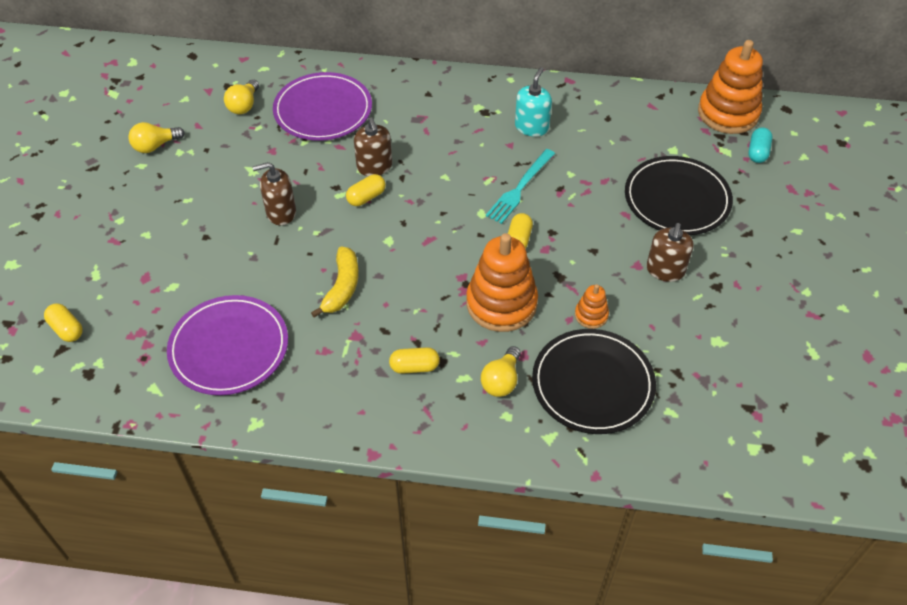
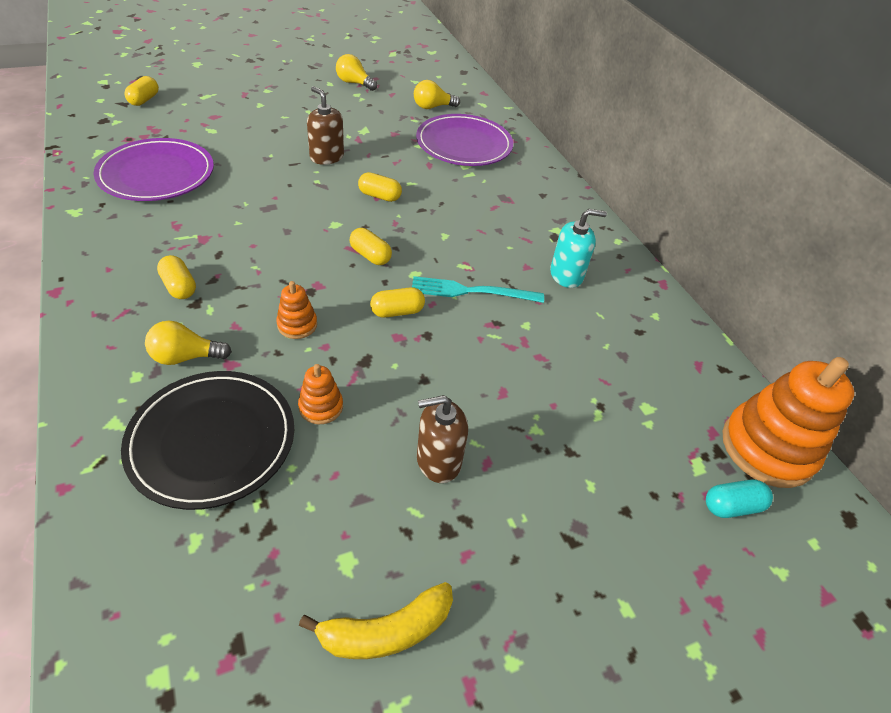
camera: 55 degrees right, 5 degrees down
(342, 287) = (259, 213): yellow banana -> yellow banana (386, 631)
(374, 167) = (421, 190): brown soap dispenser -> none
(444, 232) = (370, 256): none -> yellow capsule
(501, 303) = (297, 325): orange stacking toy -> orange stacking toy, size x0.47
(677, 199) = (568, 437): black plate -> none

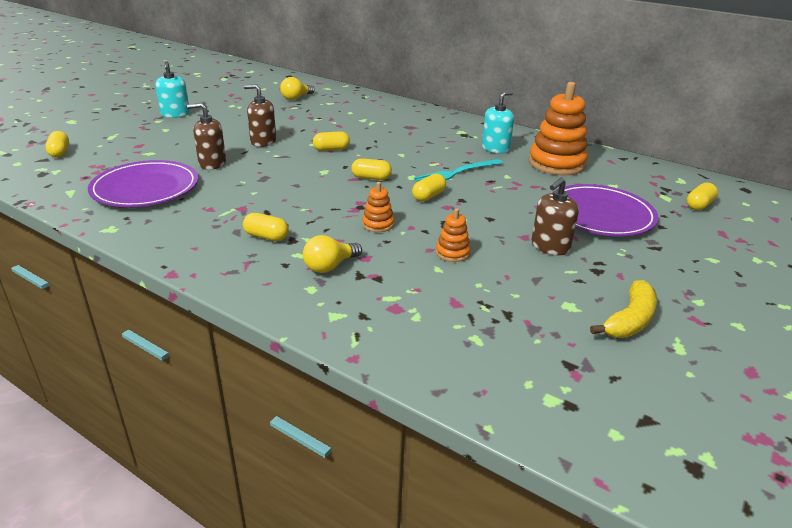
camera: 30 degrees left, 15 degrees down
(212, 440) = (413, 294): black plate -> none
(247, 167) = (212, 163): none -> brown soap dispenser
(291, 87) = (175, 114): none -> turquoise soap dispenser
(354, 83) = (220, 100): yellow light bulb -> none
(464, 144) = (346, 110): purple plate -> purple plate (600, 215)
(732, 506) = (699, 205): turquoise capsule -> yellow capsule
(767, 448) = (682, 179): orange stacking toy -> orange stacking toy (556, 164)

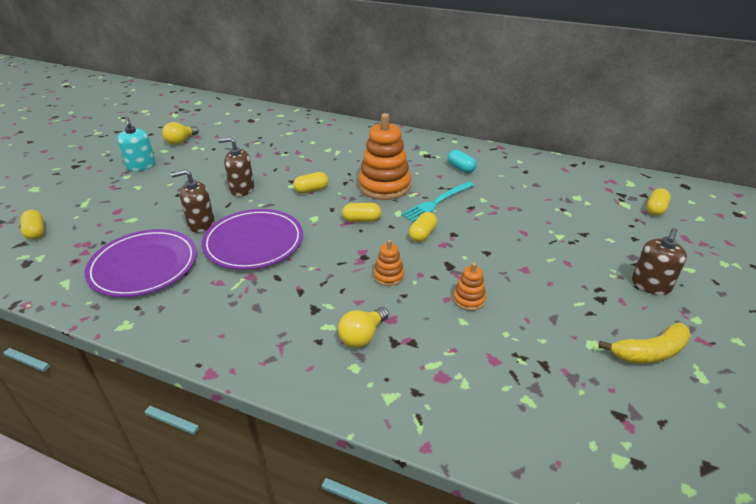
camera: 10 degrees left, 5 degrees up
(266, 237) = (288, 309): yellow capsule -> none
(296, 98) = (255, 130): yellow light bulb -> yellow light bulb (181, 141)
(495, 148) = (461, 168): turquoise soap dispenser -> turquoise capsule
(550, 247) = (551, 277): brown soap dispenser -> brown soap dispenser (650, 285)
(556, 164) = (520, 179): orange stacking toy -> orange stacking toy (384, 186)
(600, 215) = (579, 233): purple plate -> purple plate (254, 242)
(630, 320) = (649, 352): yellow banana -> yellow banana turned 45 degrees clockwise

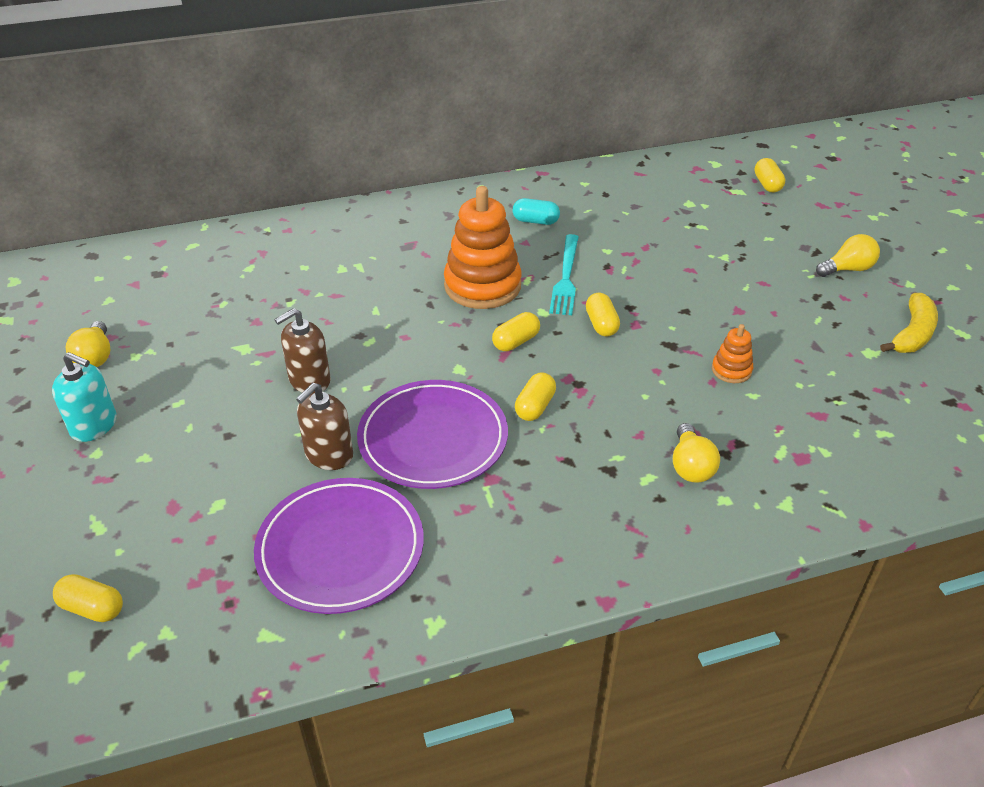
camera: 40 degrees left, 5 degrees up
(311, 190) = (402, 334): yellow capsule -> yellow capsule (535, 407)
(388, 276) = (631, 390): orange stacking toy -> none
(650, 285) = (847, 269): brown soap dispenser -> yellow light bulb

